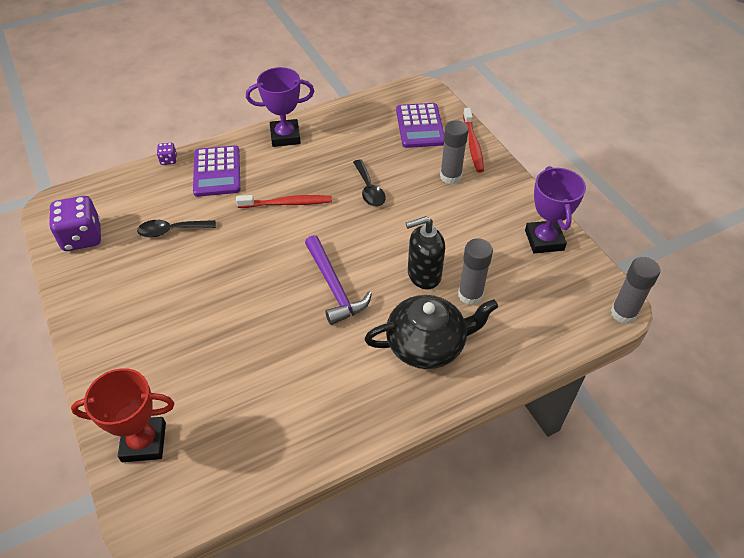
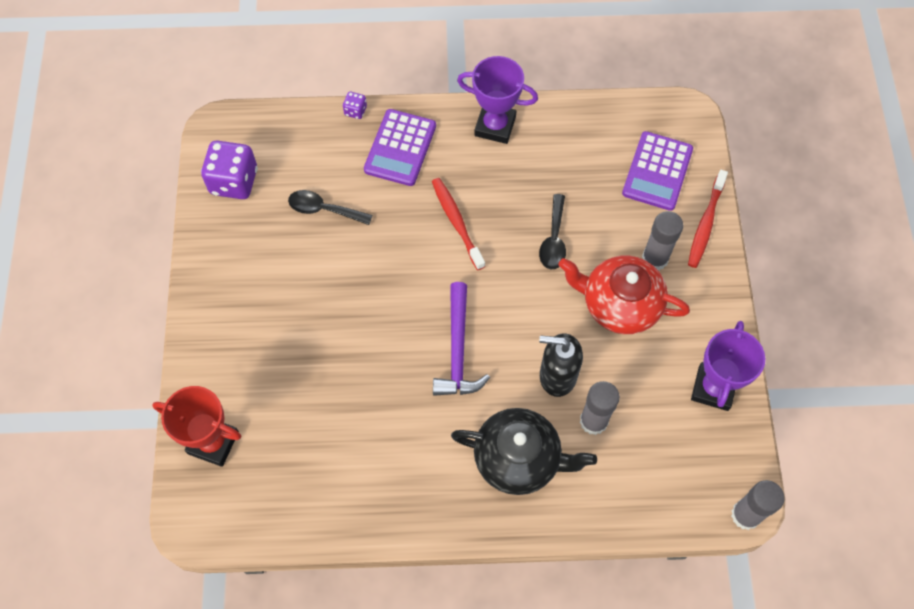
camera: 25 degrees right, 15 degrees up
(287, 203) = (456, 222): red toothbrush -> red toothbrush turned 135 degrees counterclockwise
(442, 212) = (619, 304): none -> red teapot

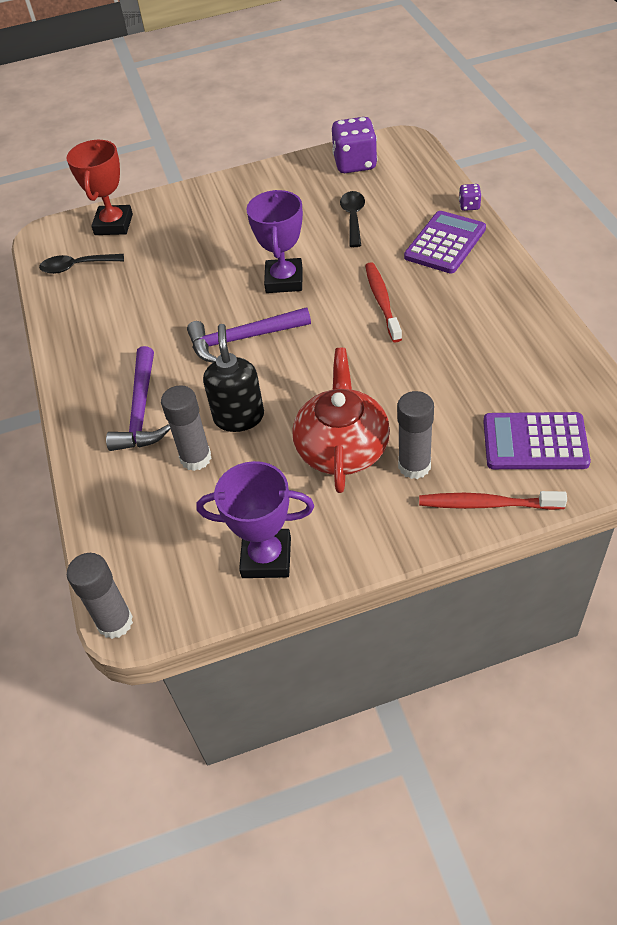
camera: 80 degrees right, 15 degrees down
(400, 148) = (445, 243): purple calculator -> purple calculator turned 120 degrees clockwise
(456, 222) = (382, 301): red toothbrush -> red toothbrush turned 60 degrees counterclockwise
(495, 126) = (511, 298): purple trophy -> purple trophy (284, 280)
(519, 458) = (141, 410): black teapot -> purple hammer
(553, 239) = (398, 375): black spoon -> black spoon (77, 267)

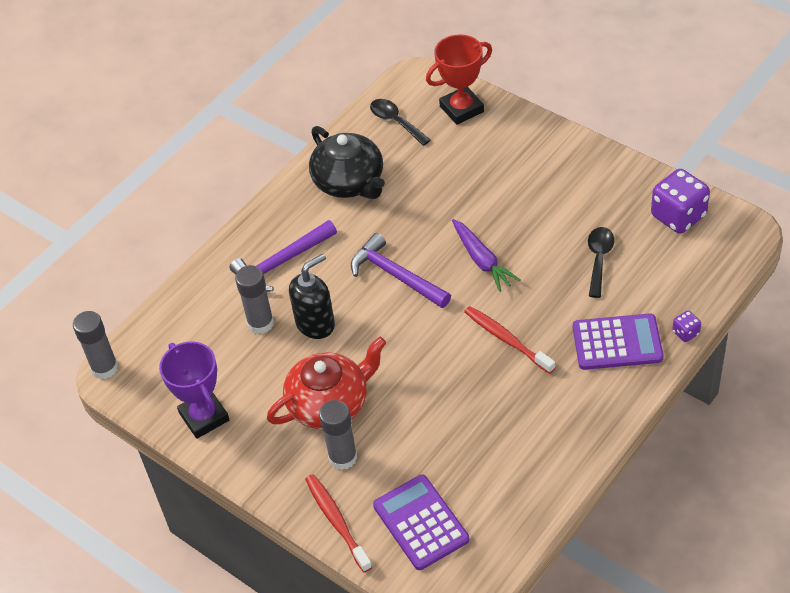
camera: 55 degrees right, 0 degrees up
(105, 323) = (349, 182): none -> black teapot
(284, 280) = (482, 260): purple trophy -> purple carrot
(353, 218) = (599, 259): black spoon -> black spoon turned 45 degrees counterclockwise
(382, 301) = (507, 339): red toothbrush -> red toothbrush turned 90 degrees counterclockwise

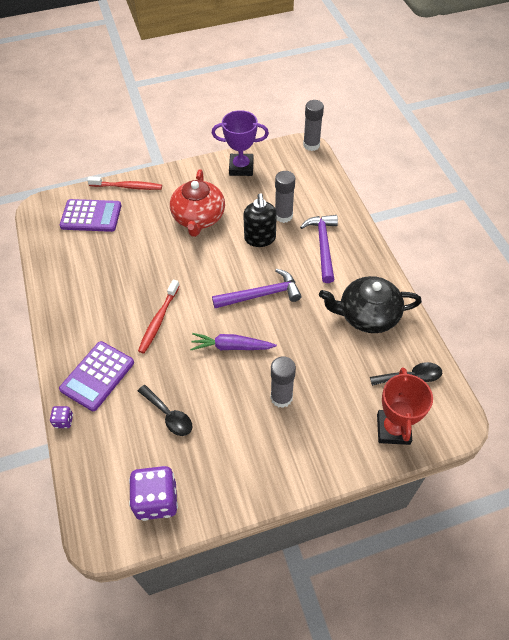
camera: 120 degrees right, 5 degrees up
(343, 457) = (160, 206): grey glue stick -> grey glue stick (281, 397)
(507, 339) = (158, 320): red toothbrush -> red toothbrush turned 120 degrees clockwise

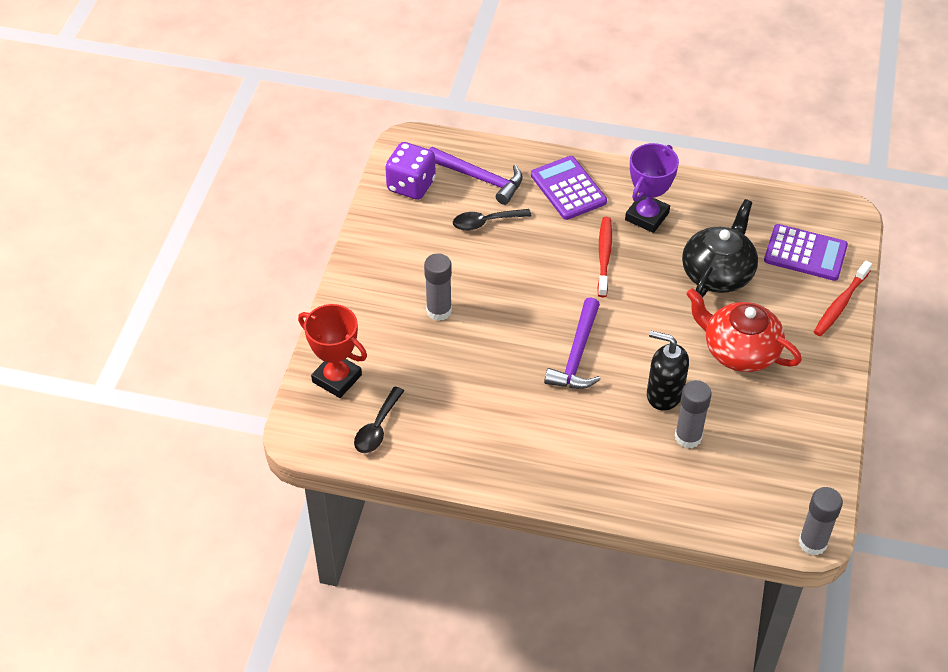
camera: 120 degrees right, 5 degrees down
(64, 421) = (536, 152): purple dice -> none
(91, 216) = (805, 253): purple calculator -> purple calculator turned 105 degrees counterclockwise
(158, 320) = (604, 256): red toothbrush -> red toothbrush turned 45 degrees clockwise
(231, 347) = (527, 299): purple carrot -> none
(241, 167) = (810, 436): purple trophy -> purple trophy (647, 216)
(323, 246) = (610, 451): purple hammer -> purple hammer (480, 178)
(367, 315) = (479, 435): black teapot -> black teapot (718, 273)

